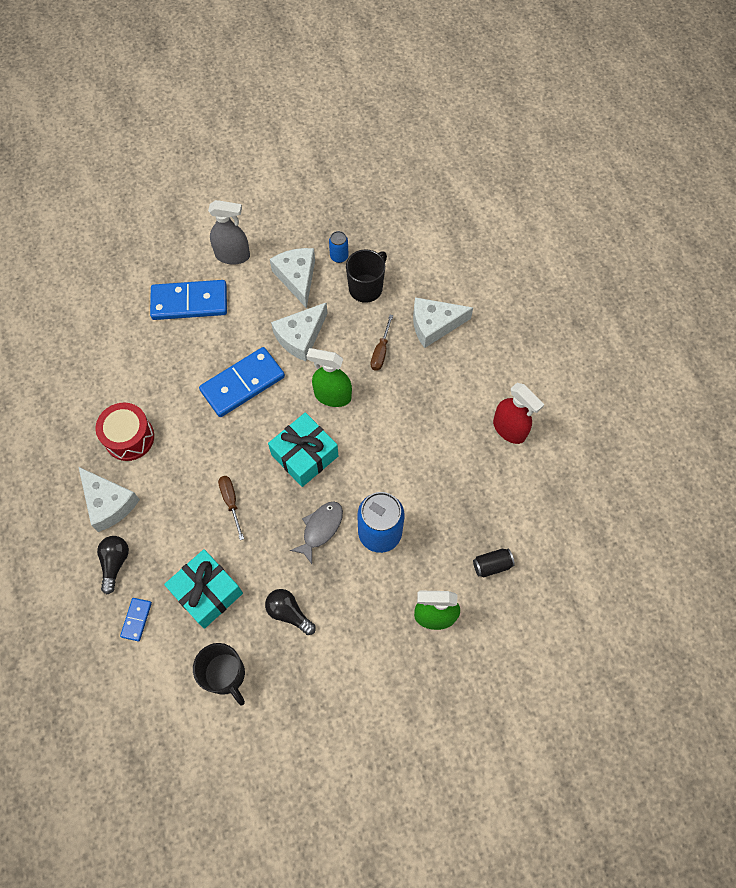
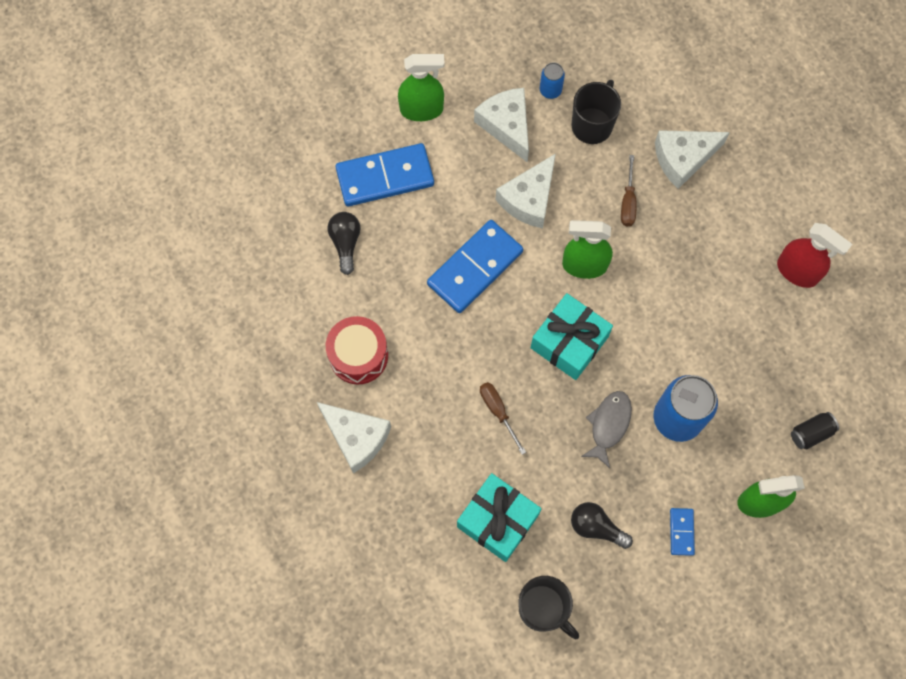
camera: 10 degrees left, 5 degrees up
(115, 563) = (383, 506): black light bulb -> black light bulb (345, 243)
(136, 619) = (426, 565): blue domino -> blue domino (681, 532)
(233, 256) = (422, 109): grey spray bottle -> green spray bottle

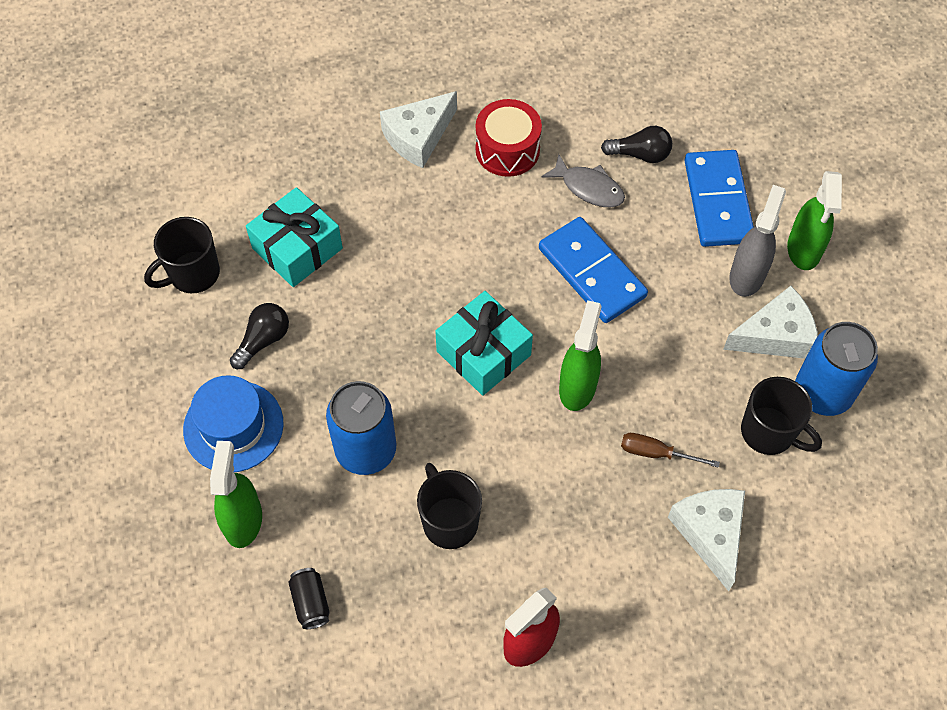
camera: 100 degrees right, 10 degrees down
(455, 149) = (747, 275): none -> grey spray bottle
(498, 412) = (416, 268): brown screwdriver -> none
(529, 199) = (673, 343): white cheese -> none
(550, 90) = (822, 393): blue can -> blue can, size x2.05
(608, 425) = (375, 375): grey fish -> grey fish (589, 188)
(681, 532) = (233, 426): blue domino -> blue hat
(720, 343) = (449, 521): none -> black mug

